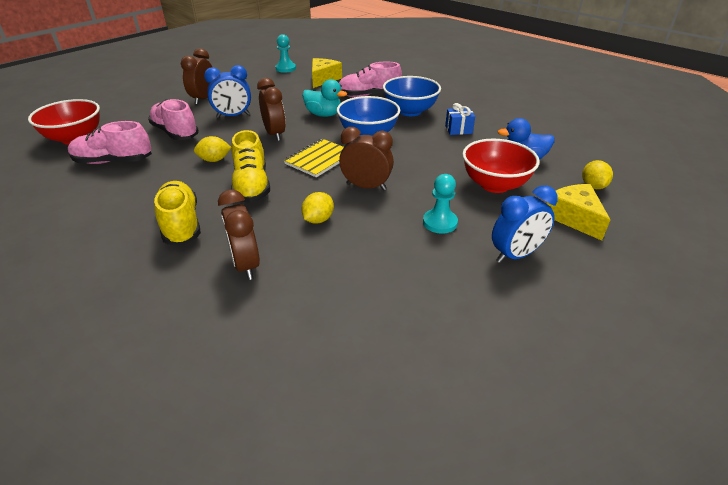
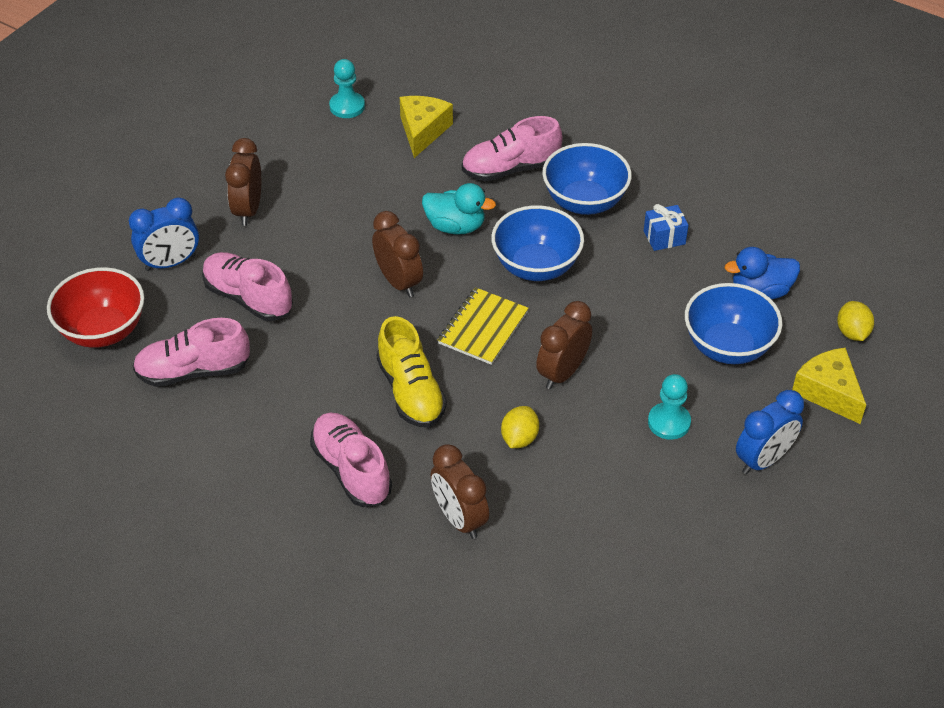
camera: 10 degrees left, 10 degrees up
(181, 224) = (351, 470): yellow shoe -> pink shoe
(214, 160) = (336, 349): yellow lemon -> none
(233, 116) = (316, 247): blue clock -> blue clock (170, 263)
(366, 187) = (562, 373): brown clock -> brown clock turned 60 degrees counterclockwise
(494, 185) = (727, 346): red bowl -> blue bowl

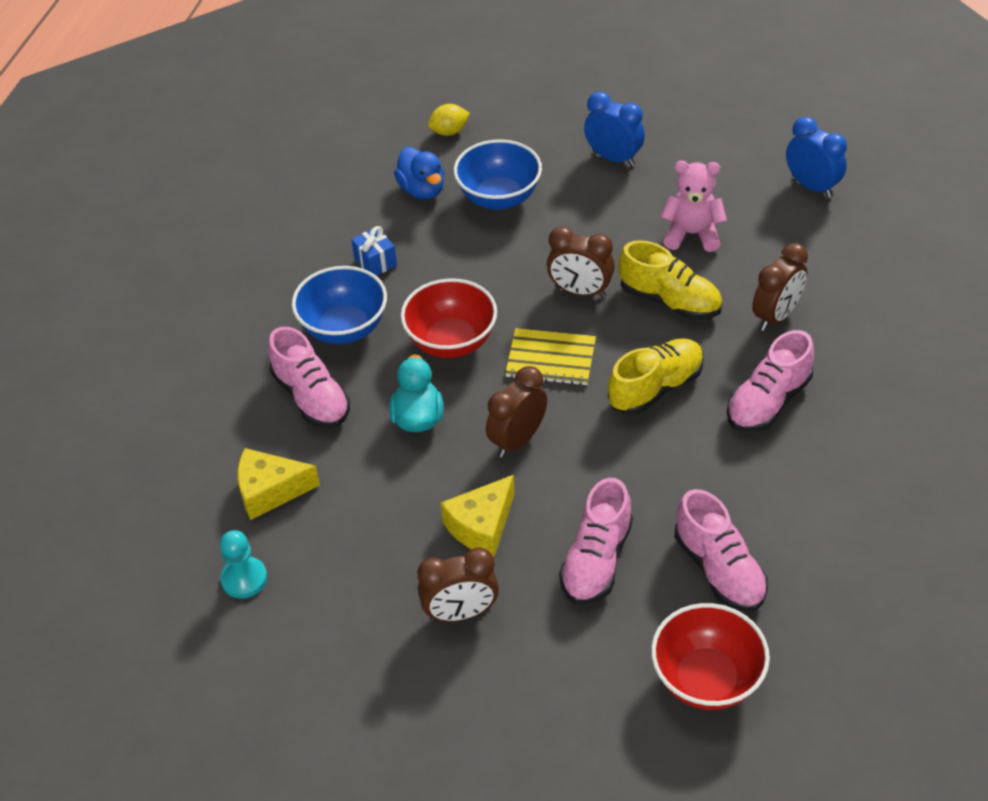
camera: 105 degrees left, 0 degrees up
(170, 263) = (576, 657): blue clock -> blue clock (811, 186)
(519, 438) = (670, 301): yellow lemon -> yellow shoe
(536, 266) = (451, 342): blue bowl -> red bowl
(611, 489) = (692, 234): none -> pink teddy bear
(669, 422) = (602, 216): turquoise pawn -> none
(828, 392) = (523, 135): yellow cheese -> yellow cheese (481, 526)

